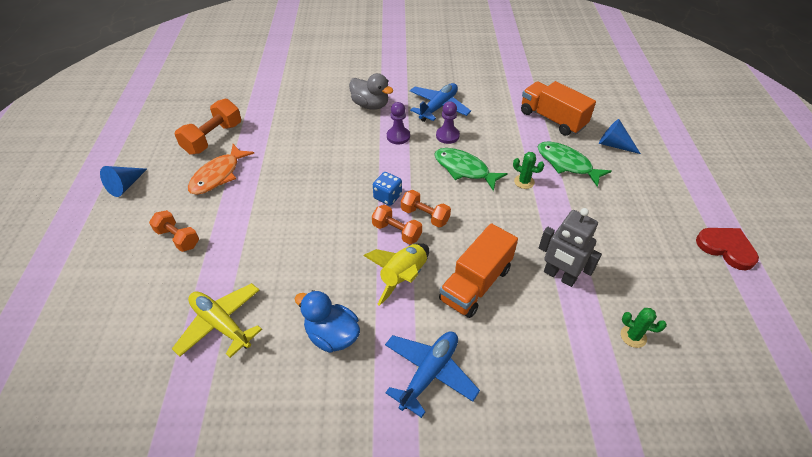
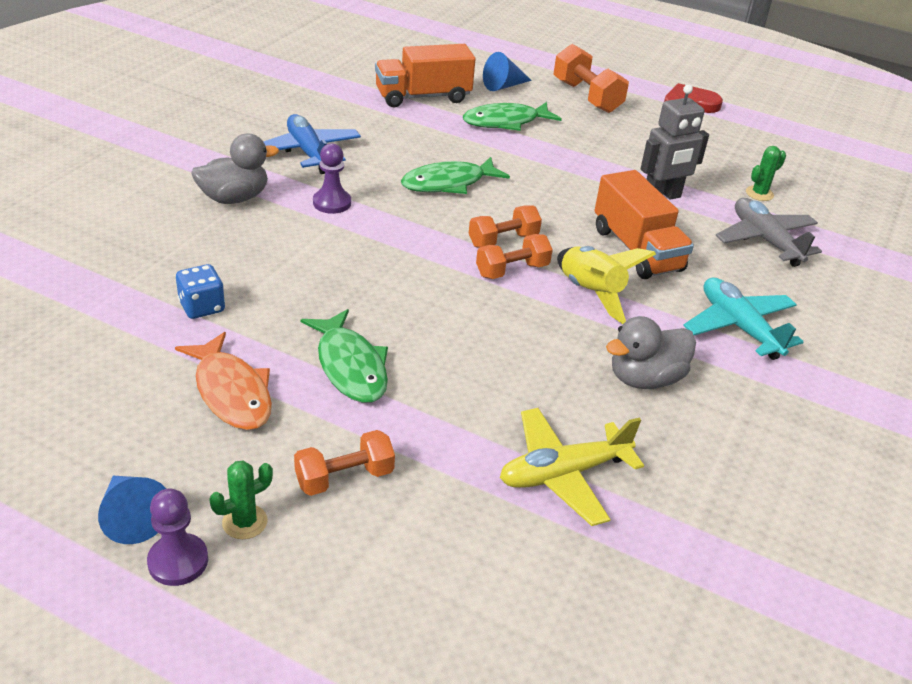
camera: 65 degrees left, 10 degrees down
(213, 138) = (121, 371): orange dumbbell -> orange dumbbell (586, 96)
(261, 204) = (350, 366): none -> green fish
(332, 335) = (645, 379): blue duck -> grey duck
(387, 196) = (442, 254): blue dice -> blue dice (202, 307)
(429, 373) = (738, 327): blue plane -> turquoise plane
(447, 136) = (373, 169): purple pawn -> purple pawn (178, 561)
(524, 182) = (508, 157): green cactus -> green cactus (245, 522)
(564, 359) = (765, 240): none -> grey plane

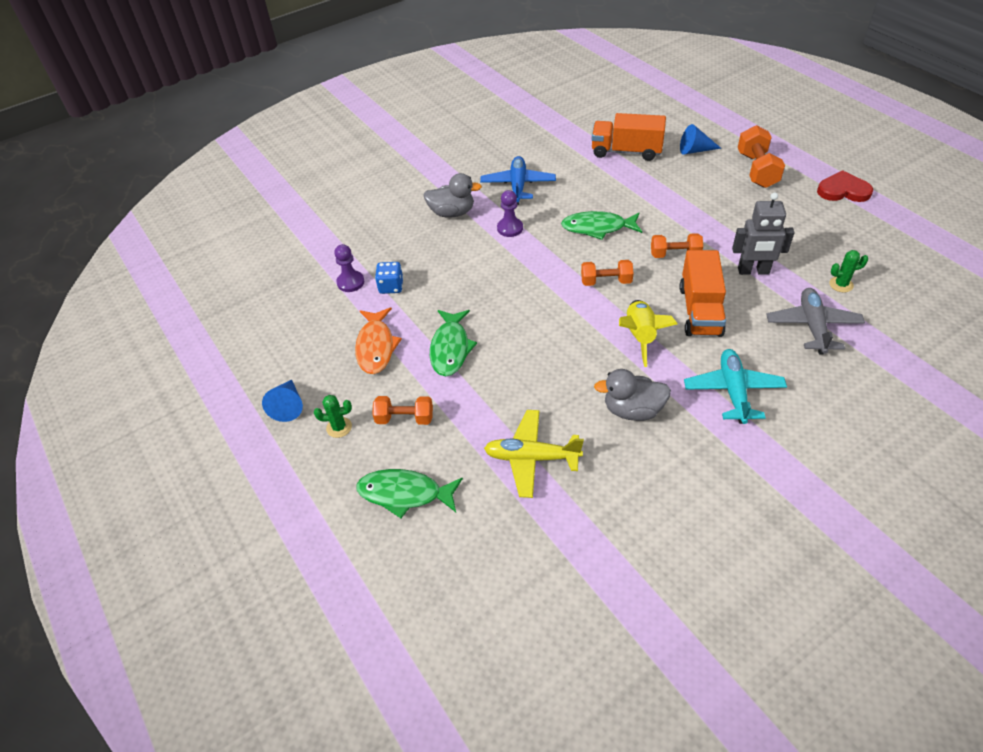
camera: 35 degrees right, 10 degrees up
(178, 561) = (296, 438): purple pawn -> purple pawn (350, 282)
(505, 122) = (674, 183): green fish -> green fish (405, 494)
(512, 270) = (596, 306): orange dumbbell -> orange dumbbell (675, 254)

